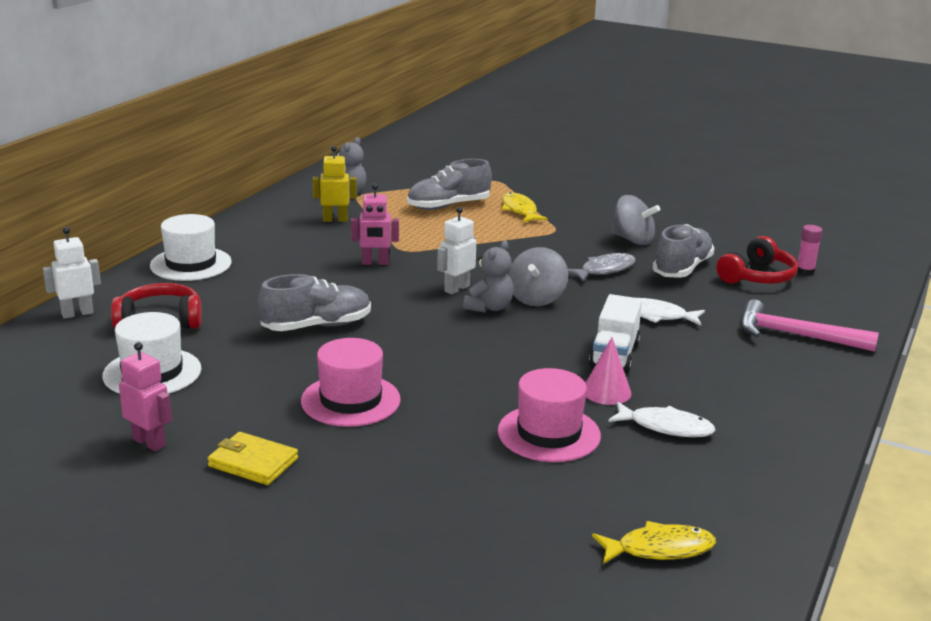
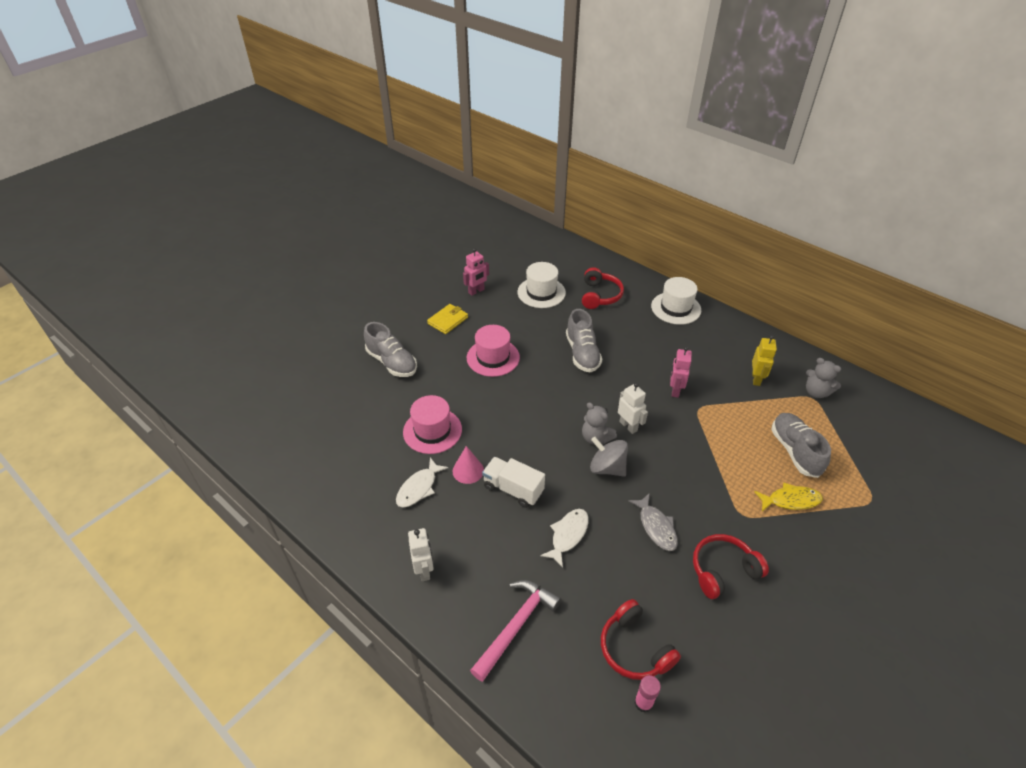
camera: 105 degrees right, 20 degrees up
(77, 313) = (612, 268): white robot -> white robot (424, 570)
(632, 240) = (723, 570): grey spinning top -> red headphones
(659, 549) = (317, 447): yellow fish -> none
(682, 268) = (656, 589): grey shoe -> grey shoe (392, 362)

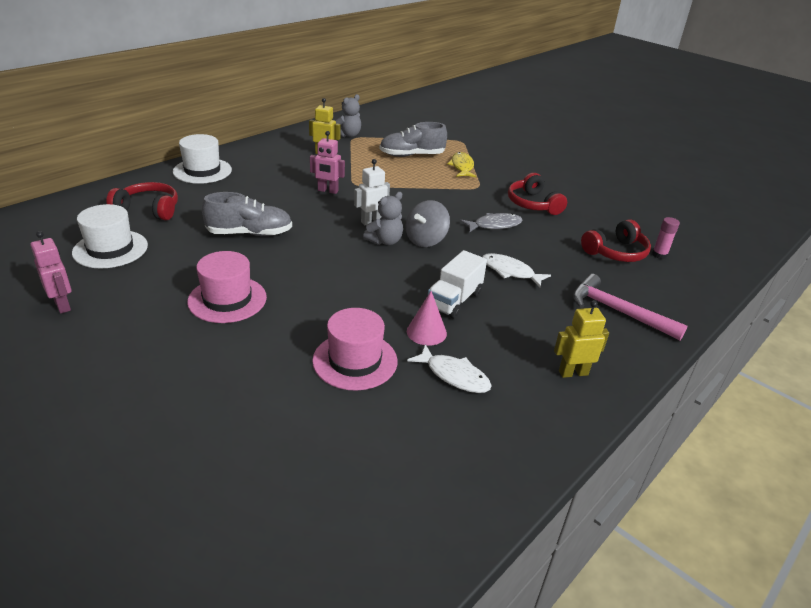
camera: 90 degrees left, 10 degrees down
(392, 362) = (192, 404): grey shoe -> none
(424, 570) = (573, 373): white robot -> yellow robot
(448, 320) = (118, 338): yellow wallet -> none

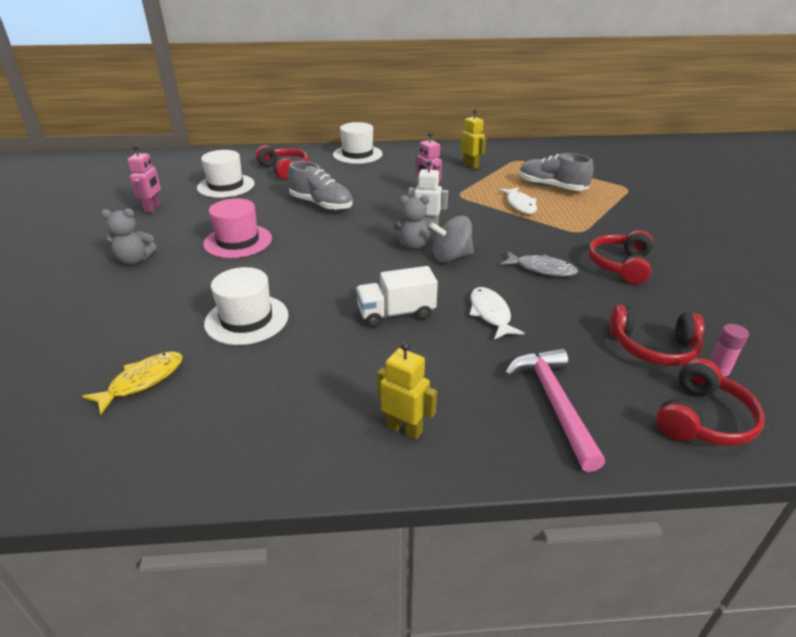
camera: 45 degrees right, 0 degrees up
(348, 135) = (515, 157): grey teddy bear -> grey teddy bear (135, 260)
(355, 361) = (247, 319): pink hat -> white hat
(426, 332) = (331, 326): pink cone -> none
(454, 375) = (297, 369): white fish -> white fish (520, 205)
(462, 167) = (590, 210): yellow fish -> yellow fish (142, 381)
(683, 283) = (702, 419): none -> red headphones

